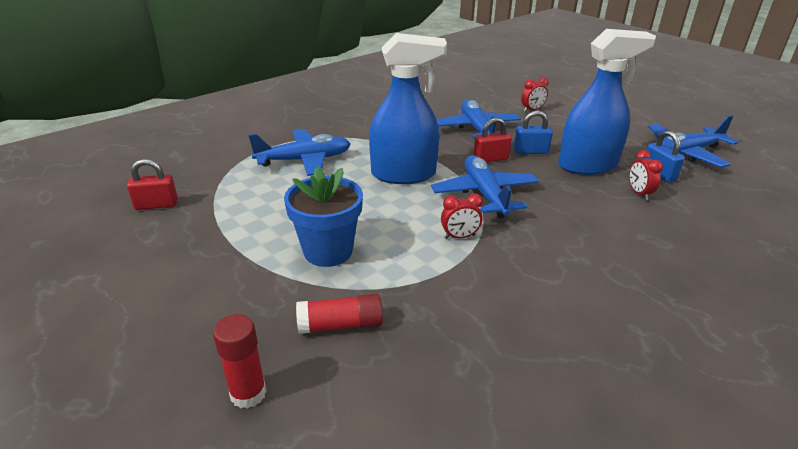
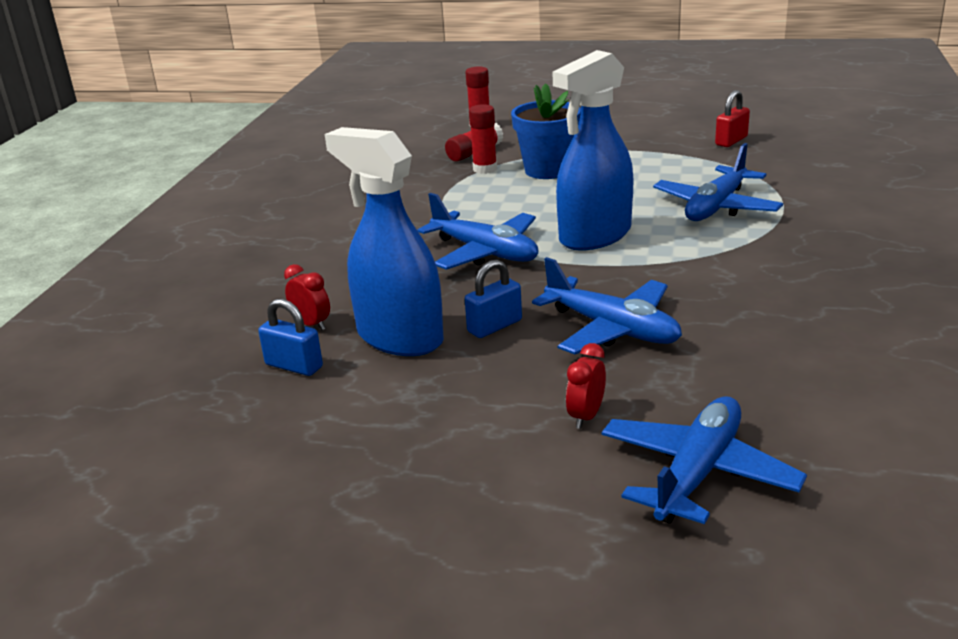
camera: 145 degrees right, 5 degrees down
(370, 286) = (485, 169): none -> red glue stick
(460, 237) = (462, 214): red clock -> none
(490, 159) = (531, 292): red padlock -> none
(588, 165) = (399, 337): blue spray bottle -> blue spray bottle turned 90 degrees clockwise
(685, 153) = (259, 430): blue plane -> blue plane (697, 473)

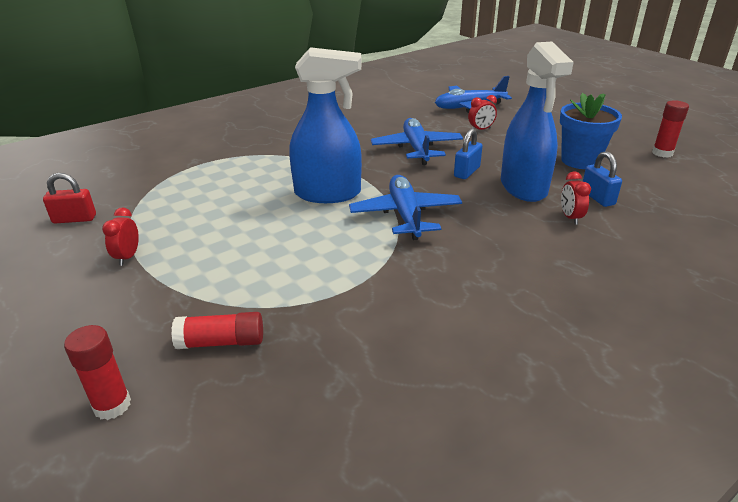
camera: 140 degrees left, 5 degrees up
(485, 169) = (262, 305): red glue stick -> red glue stick (662, 153)
(494, 326) = (467, 172): blue padlock -> blue padlock turned 60 degrees counterclockwise
(547, 170) = (229, 269): blue flower pot -> blue flower pot (580, 161)
(629, 147) = (128, 257): none -> red clock
(716, 207) = (231, 177): blue plane -> none

